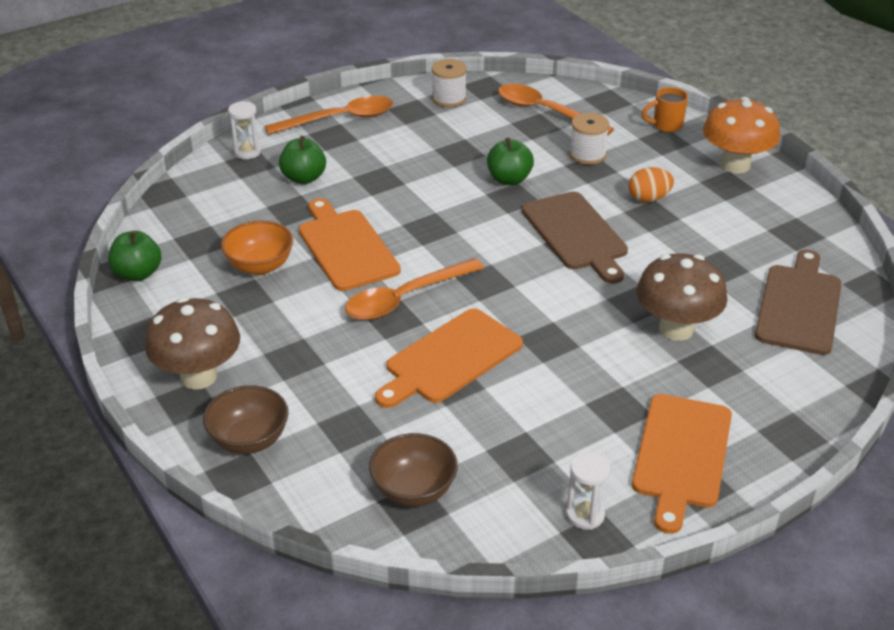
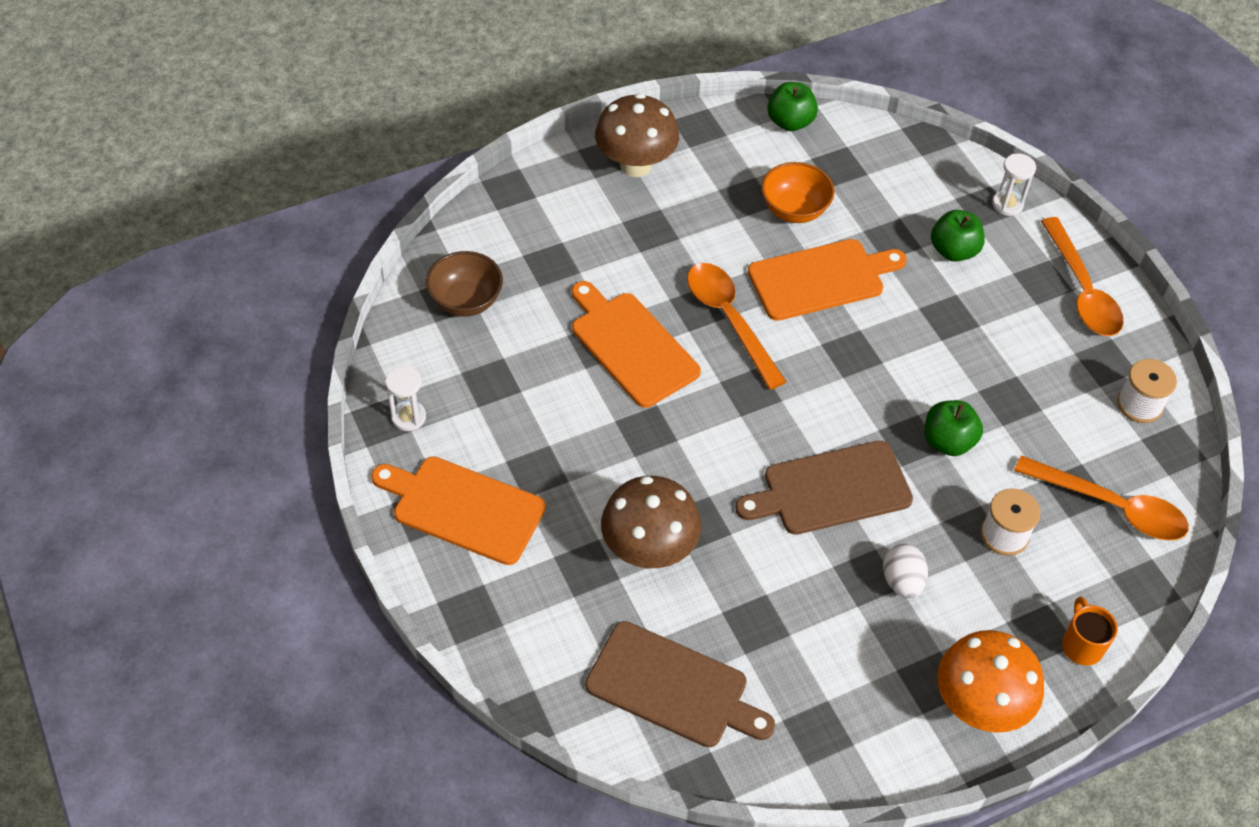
camera: 95 degrees right, 15 degrees up
(249, 440) = (549, 196): brown bowl -> none
(545, 112) = (1111, 506): orange spoon -> orange spoon turned 75 degrees clockwise
(648, 198) = (902, 582): orange egg -> white egg

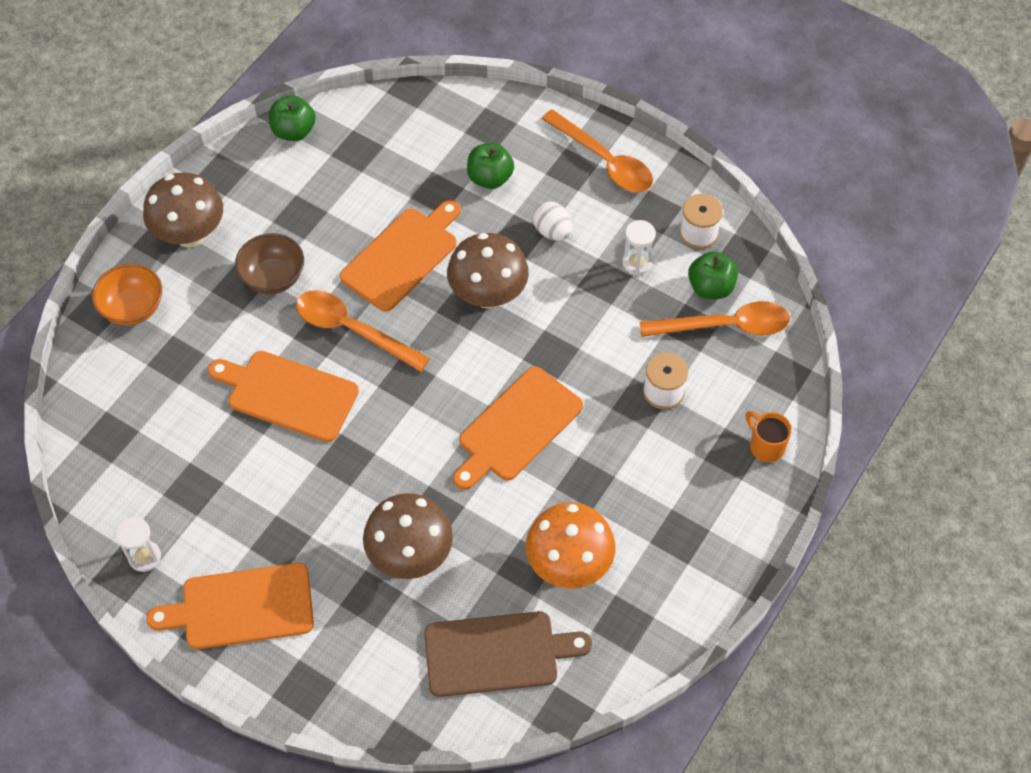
camera: 30 degrees left, 5 degrees up
(466, 301) = (125, 430): brown bowl -> brown bowl (273, 278)
(794, 210) = (345, 207): orange bowl -> orange bowl (133, 308)
(831, 490) = (517, 428): brown cutting board -> orange cutting board
(882, 354) = (488, 295): none -> brown mushroom
(902, 582) = (613, 471): white egg -> white egg (552, 231)
(948, 441) = (579, 340): green apple -> green apple (710, 287)
(979, 705) = (723, 534): orange mushroom -> orange mushroom (569, 565)
(1007, 204) = (507, 117): white hourglass -> white hourglass (636, 263)

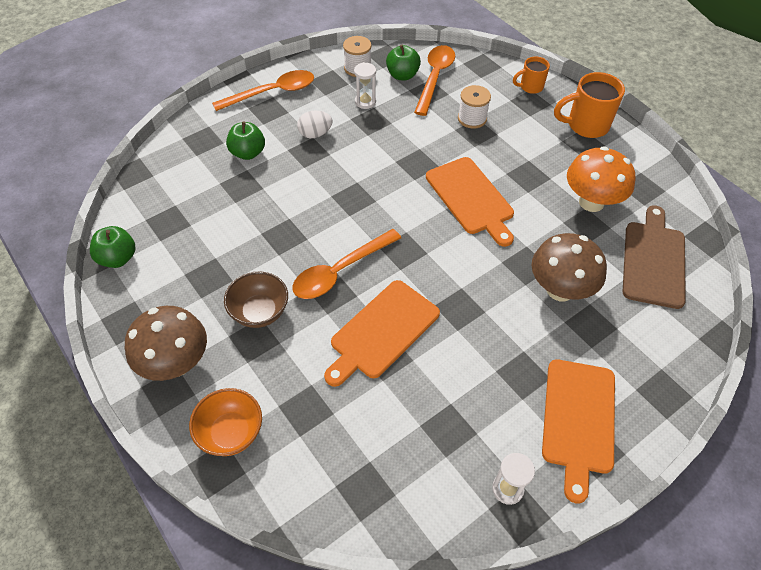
camera: 70 degrees left, 5 degrees down
(402, 256) = (288, 221): orange cutting board -> none
(488, 295) = (350, 182): brown mushroom -> none
(717, 532) = (586, 125): none -> orange mug

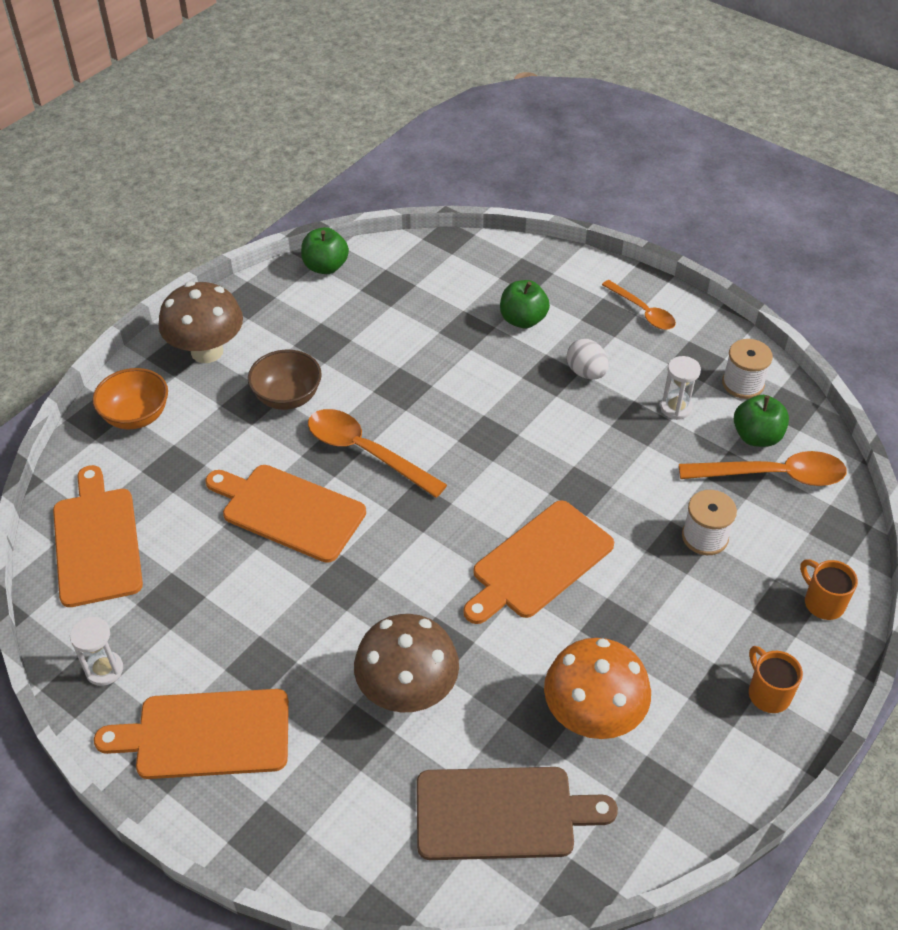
camera: 75 degrees right, 5 degrees down
(272, 93) = (642, 311): orange spoon -> orange spoon, size x0.64
(370, 482) = (96, 541): none -> orange cutting board
(586, 125) = (768, 693): orange mug -> orange mug, size x0.59

